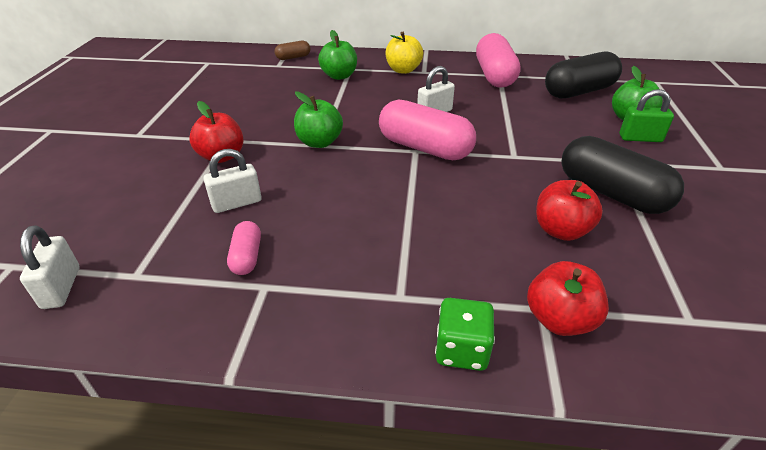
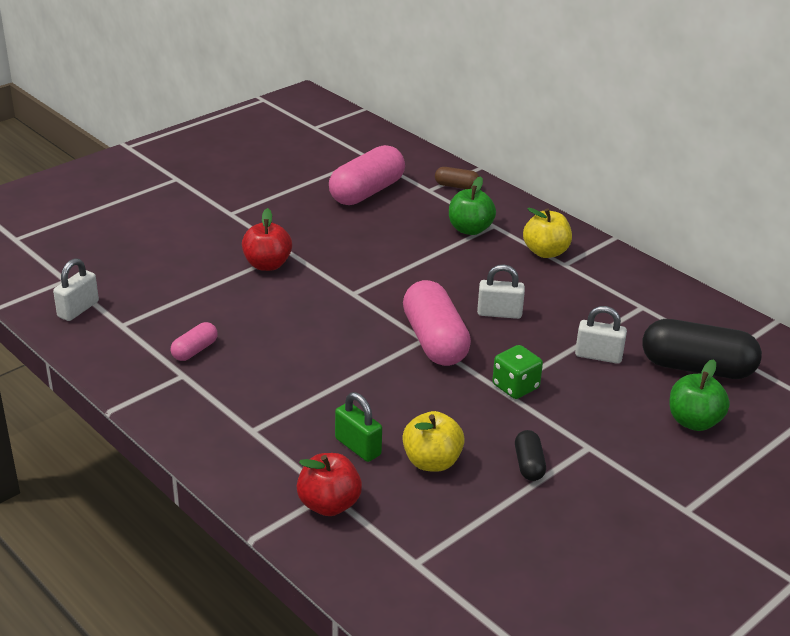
camera: 40 degrees right, 5 degrees down
(237, 203) = (233, 309): white padlock -> white padlock (598, 356)
(319, 142) = (356, 290): green apple -> none
(461, 350) = (244, 478): green dice -> green dice (515, 387)
(494, 76) = (634, 304): pink capsule -> pink capsule (367, 192)
(561, 230) = (432, 462): red apple -> yellow apple
(611, 193) = (529, 465): black capsule -> black capsule, size x0.49
(640, 138) = (661, 443): green padlock -> green padlock (358, 447)

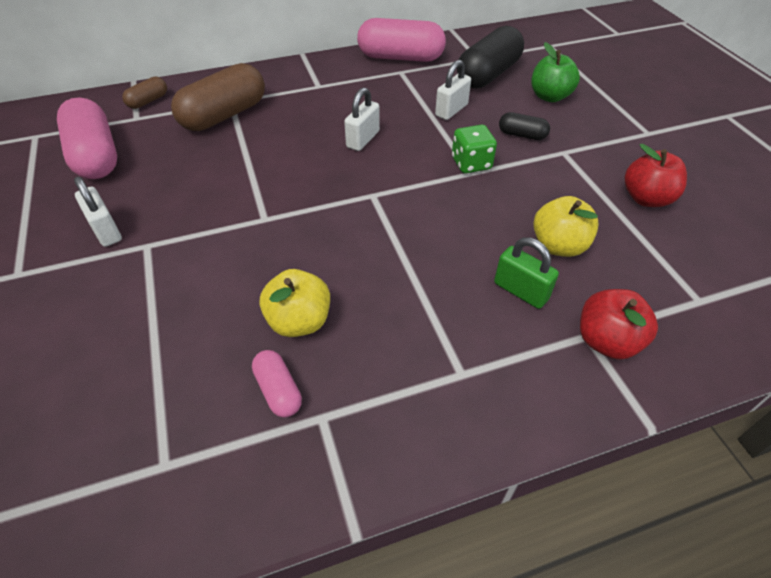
camera: 65 degrees left, 15 degrees up
(78, 309) = (81, 519): white padlock -> white padlock (106, 230)
(267, 265) = (156, 271): red apple -> red apple (646, 198)
(358, 447) = (520, 291): green padlock -> green padlock turned 60 degrees clockwise
(435, 341) = (380, 188): pink capsule -> pink capsule (400, 58)
(470, 229) = (224, 115): green apple -> brown capsule
(529, 465) = (578, 189): black capsule -> black capsule (522, 135)
(545, 252) = (294, 89): yellow apple -> yellow apple (299, 321)

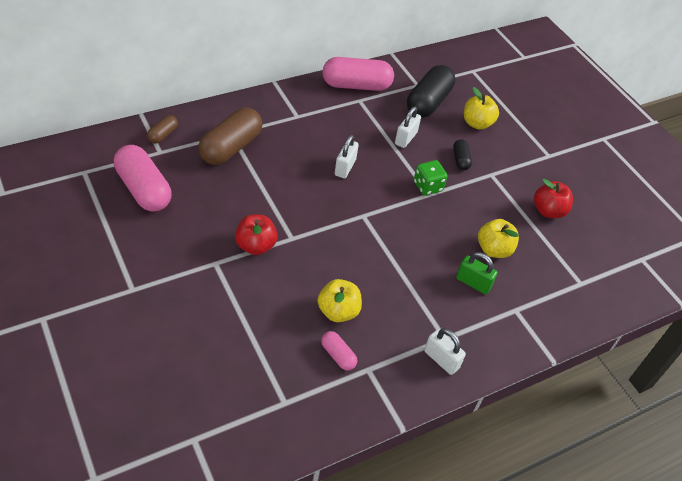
camera: 15 degrees left, 0 degrees up
(106, 230) = (181, 253): white padlock -> white padlock (441, 359)
(522, 135) = (460, 160): black capsule -> black capsule turned 75 degrees clockwise
(549, 96) = (477, 123): green apple -> yellow apple
(606, 341) = (527, 312): red apple -> red apple (255, 246)

